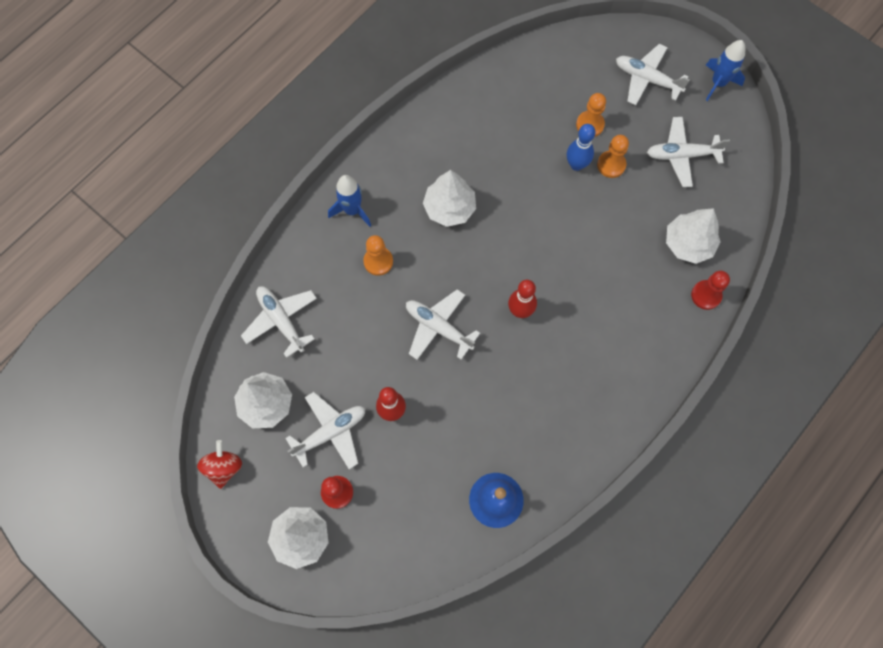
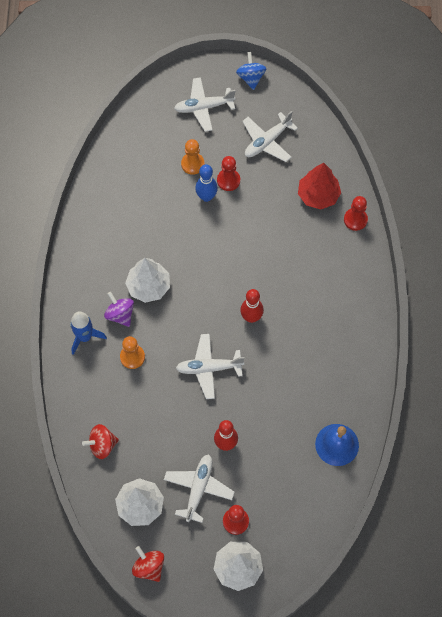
camera: 40 degrees left, 5 degrees down
(281, 321) = (102, 445): white plane -> red spinning top
(401, 214) = (120, 314): none -> purple spinning top
(611, 165) = (228, 180): orange pawn -> red pawn
(688, 243) = (318, 195): white tree -> red tree
(718, 83) = (251, 78): blue rocket -> blue spinning top

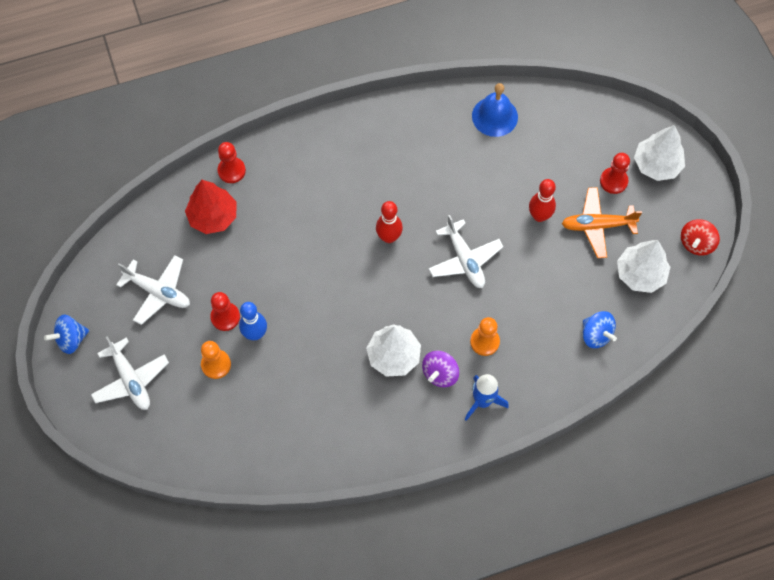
camera: 110 degrees left, 0 degrees up
(102, 445) = (596, 335): red spinning top -> blue spinning top
(198, 489) = (597, 225): white plane -> orange plane

